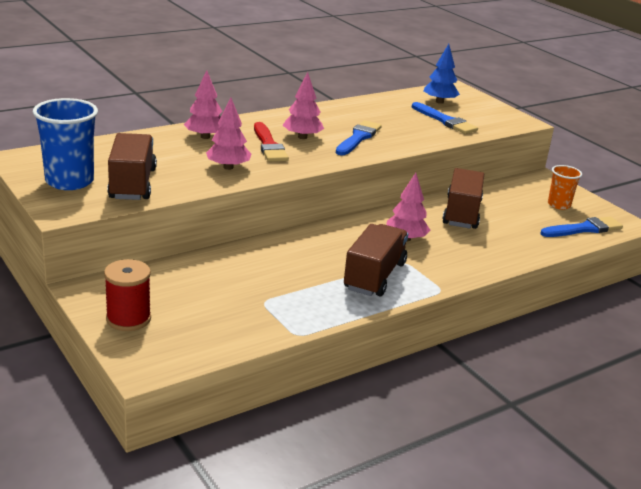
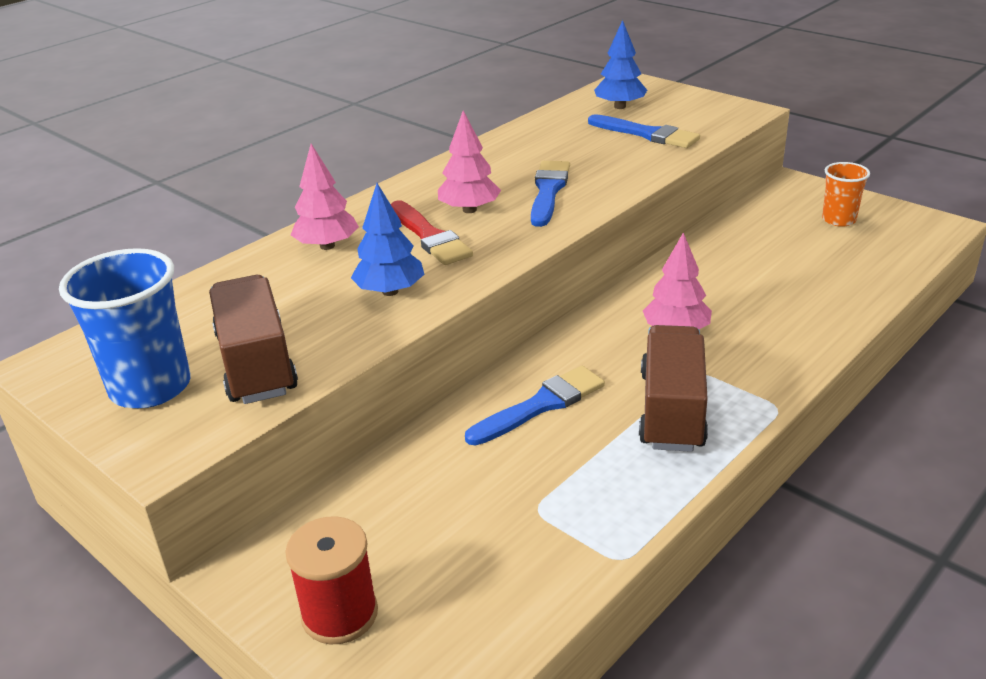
camera: 10 degrees left, 5 degrees up
(228, 167) = (390, 291): pink tree -> blue tree
(461, 213) = (724, 267): brown truck -> none
(584, 229) = (895, 249): blue brush -> blue brush (540, 405)

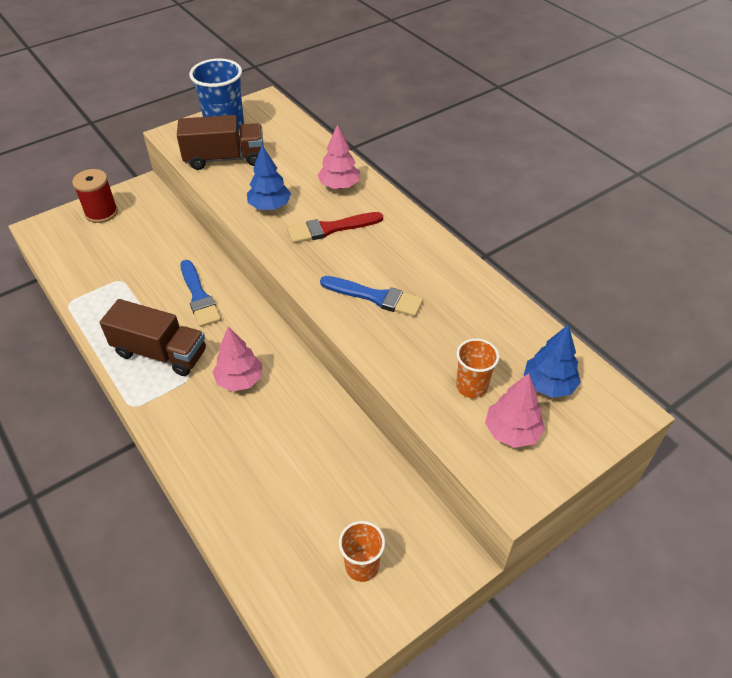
camera: 100 degrees right, 15 degrees up
(469, 210) = (362, 251): pink tree -> pink tree (512, 432)
(646, 134) = (471, 386): blue brush -> orange cup

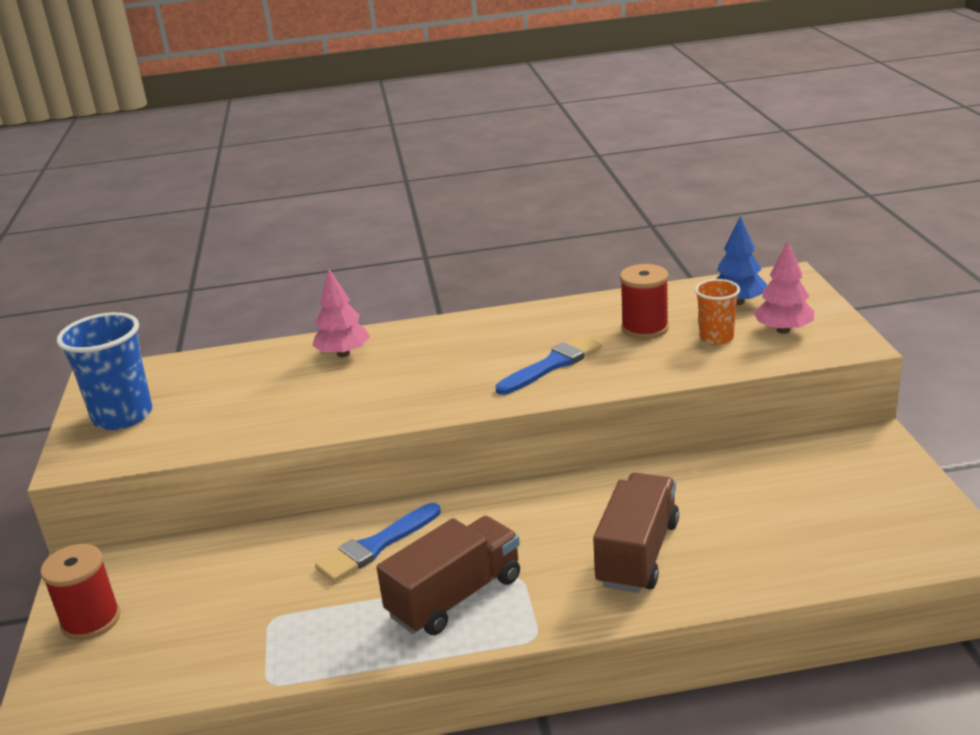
camera: 60 degrees left, 20 degrees down
(199, 296) = (376, 546): blue brush -> blue brush turned 135 degrees clockwise
(225, 159) = (189, 425): brown truck -> brown truck (638, 553)
(240, 380) = (554, 534): pink tree -> none
(270, 206) = (328, 406): blue tree -> none
(331, 228) = (414, 372): red brush -> none
(362, 566) = (862, 495): orange cup -> none
(463, 334) = (645, 328): none -> red spool

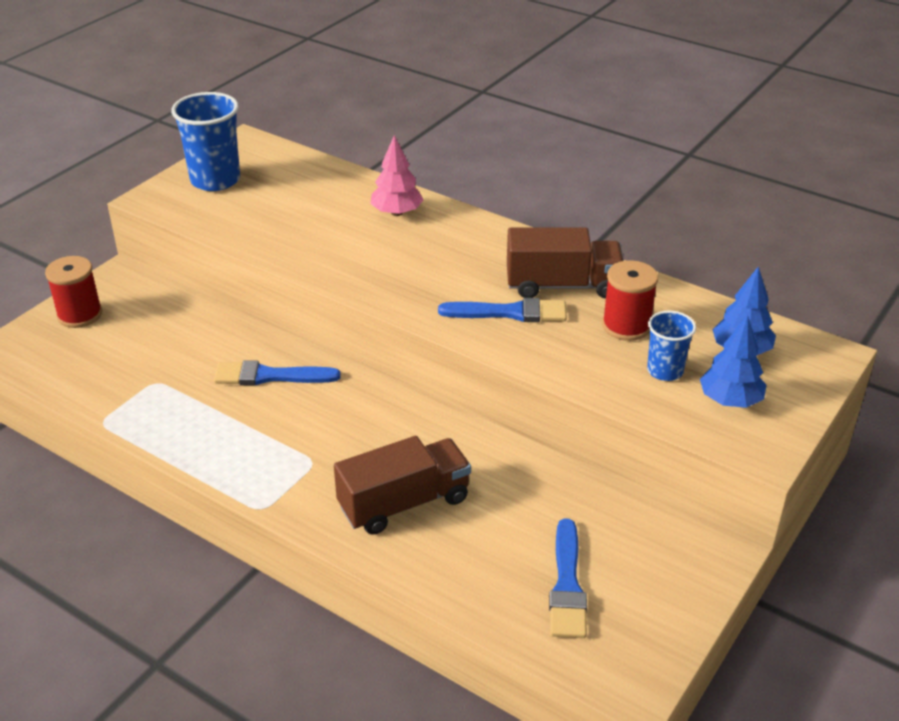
camera: 40 degrees right, 10 degrees up
(455, 597) = (260, 446): brown truck -> brown truck (562, 286)
(716, 338) = (665, 371): orange cup -> blue cup
(783, 330) = (730, 400): pink tree -> blue tree
(829, 521) = (567, 585): none -> blue brush

